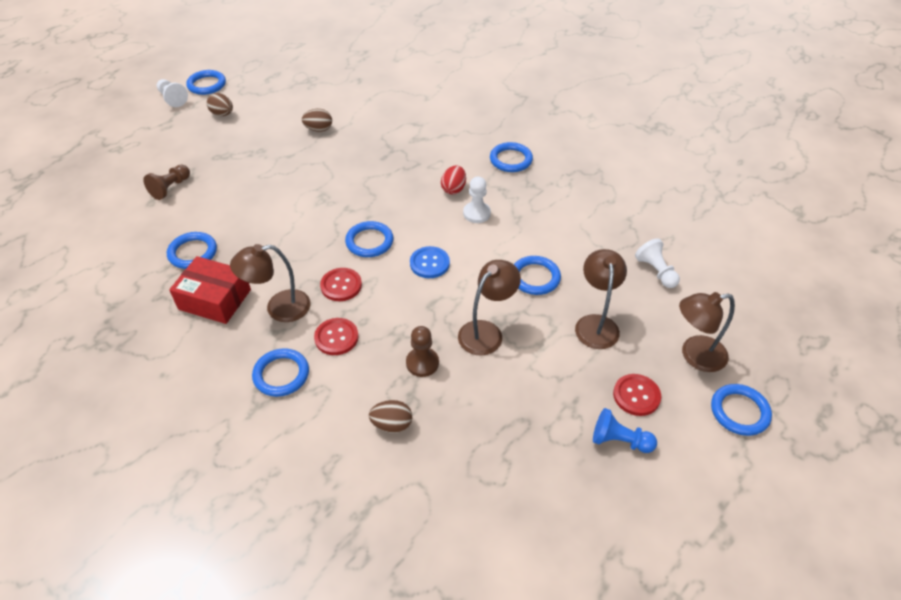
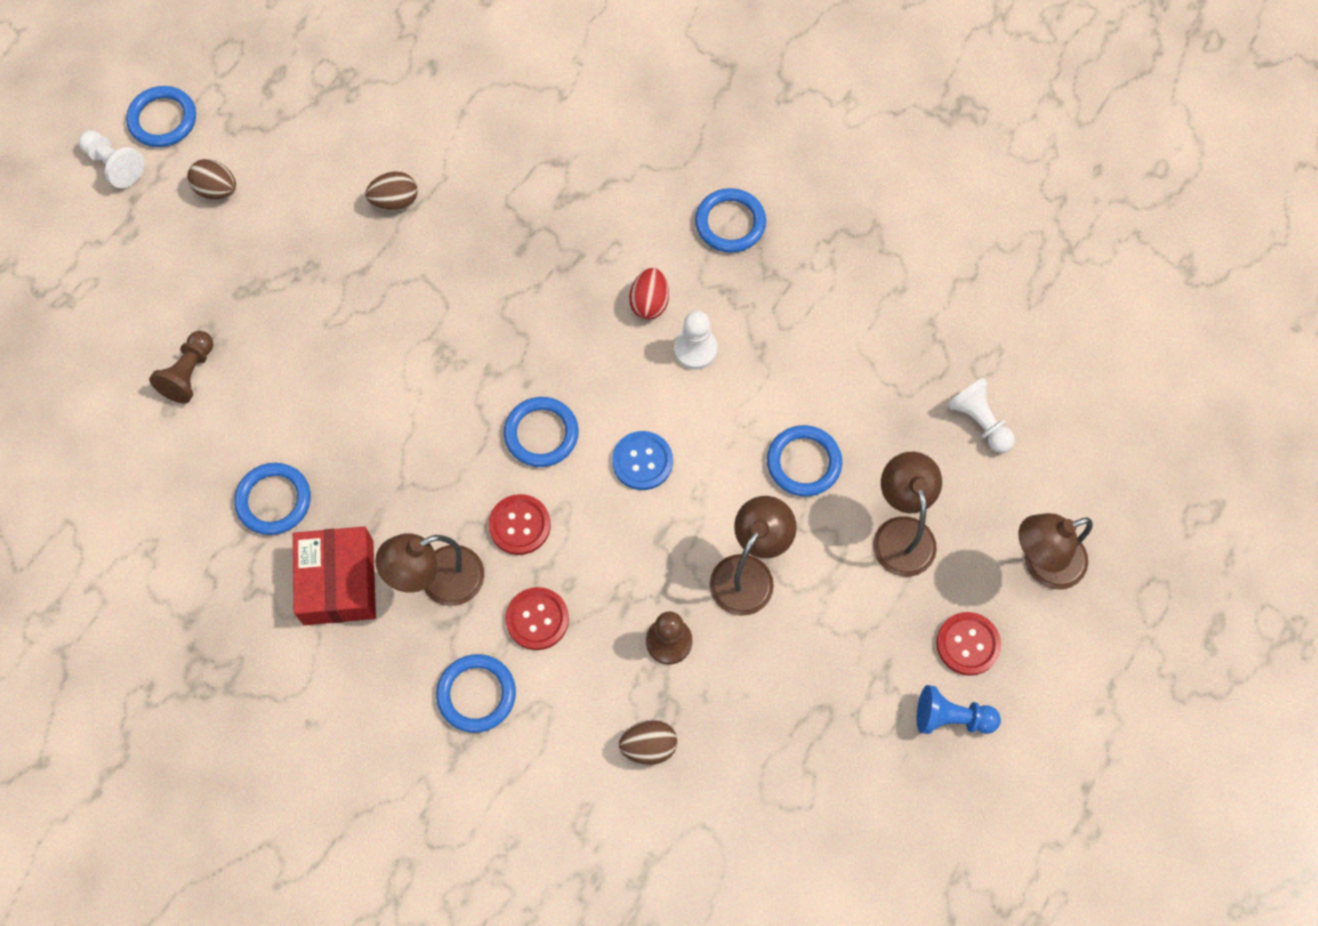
camera: 10 degrees left, 20 degrees up
(215, 299) = (338, 582): red box -> red box turned 75 degrees clockwise
(739, 411) = (1104, 646): blue ring -> none

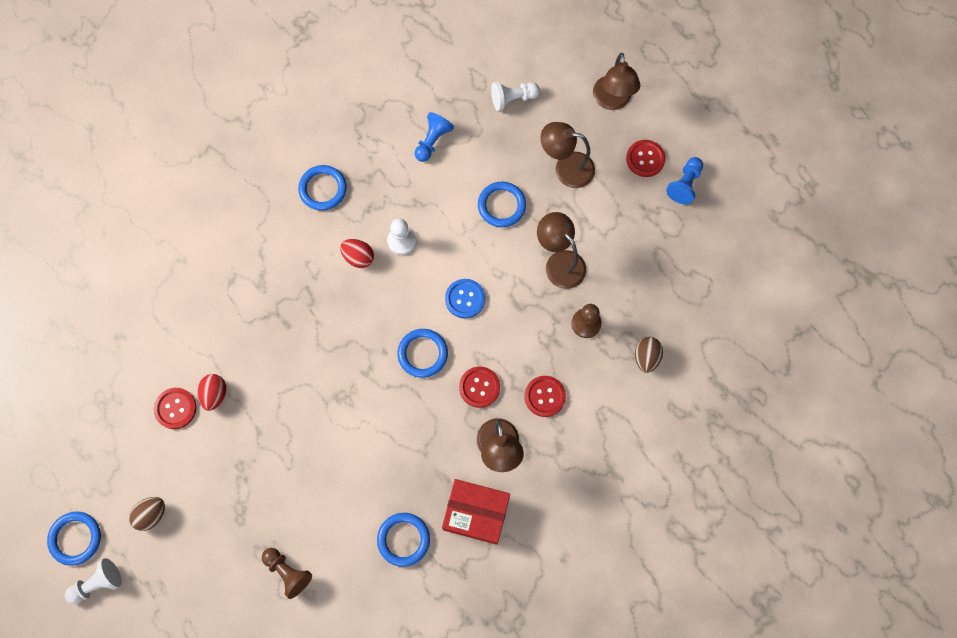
camera: 70 degrees left, 5 degrees up
(361, 164) = (175, 408): none -> red button
(395, 201) = (214, 394): brown egg -> red egg
(476, 694) = (580, 449): blue ring -> none
(863, 336) = (432, 141): none -> blue pawn

